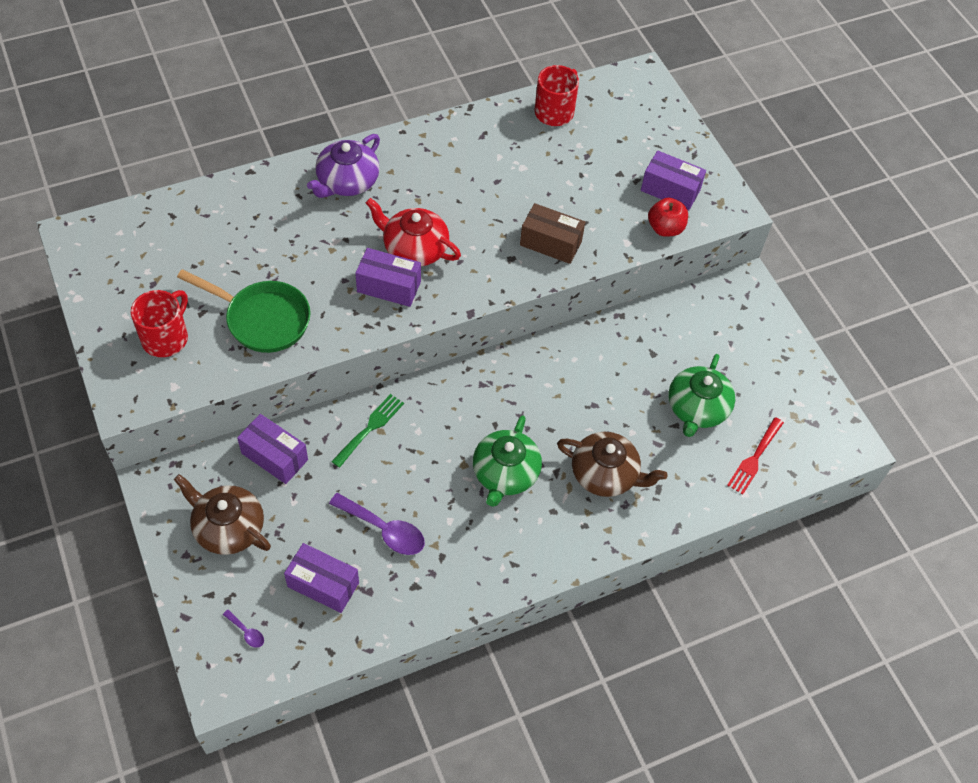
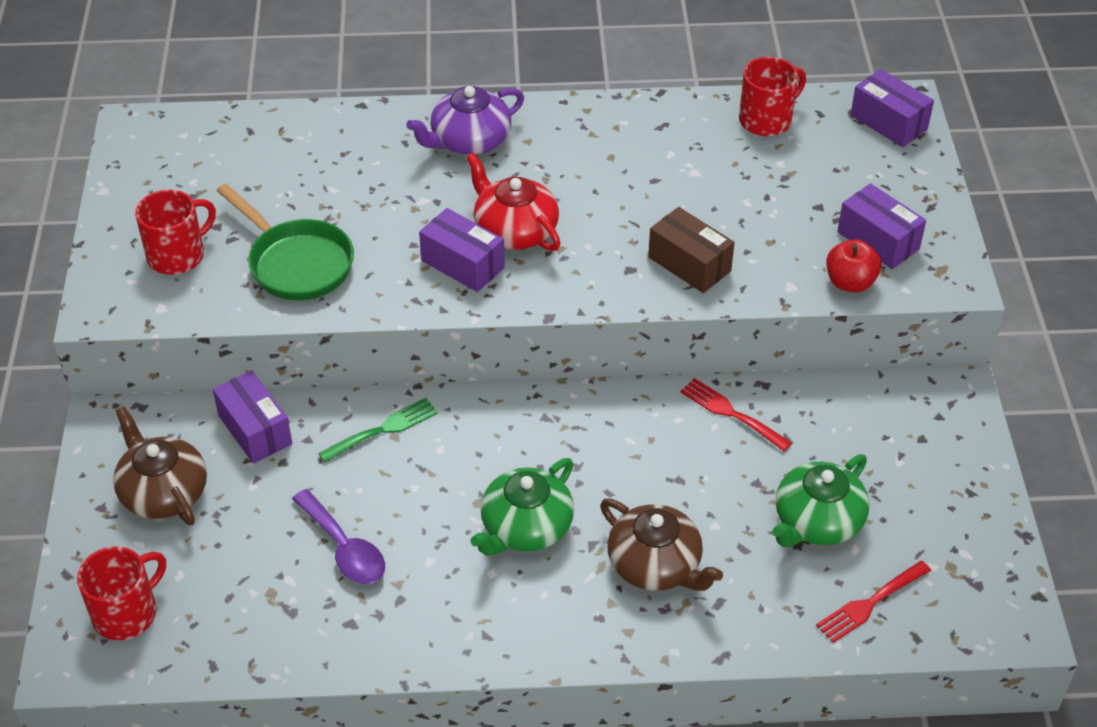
camera: 25 degrees right, 10 degrees down
(246, 632) = (127, 613): purple spoon -> red mug
(323, 584) = (241, 588): purple box -> purple box (888, 122)
(607, 344) = (731, 413): none -> red fork

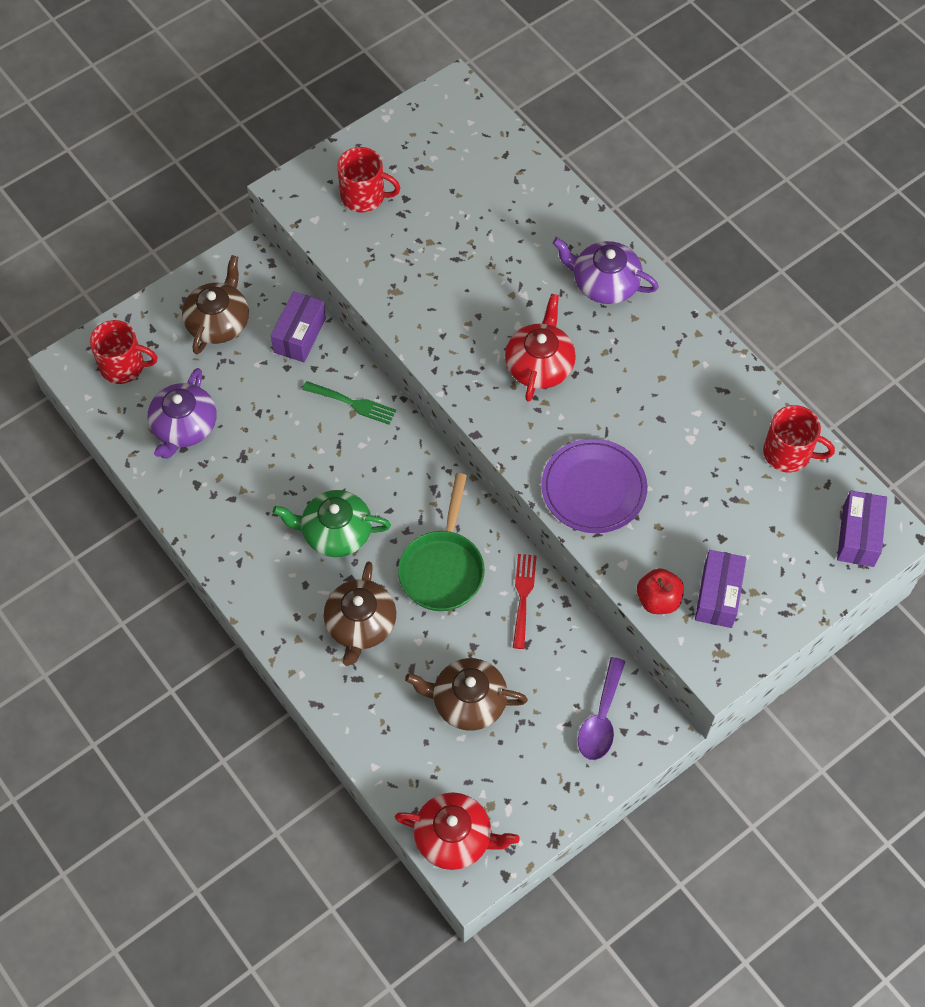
camera: 55 degrees right, 15 degrees up
(265, 596) = (184, 427): none -> purple teapot
(296, 263) = (409, 263): green pan -> green pan (443, 568)
(344, 548) = (247, 444): purple spoon -> purple spoon (601, 718)
(462, 264) = (483, 355): purple box -> none
(689, 264) = (593, 488): brown box -> purple plate
(817, 521) = (468, 701): green teapot -> brown teapot
(870, 604) = (421, 770): red fork -> none
(968, 616) = (454, 837): none -> red teapot

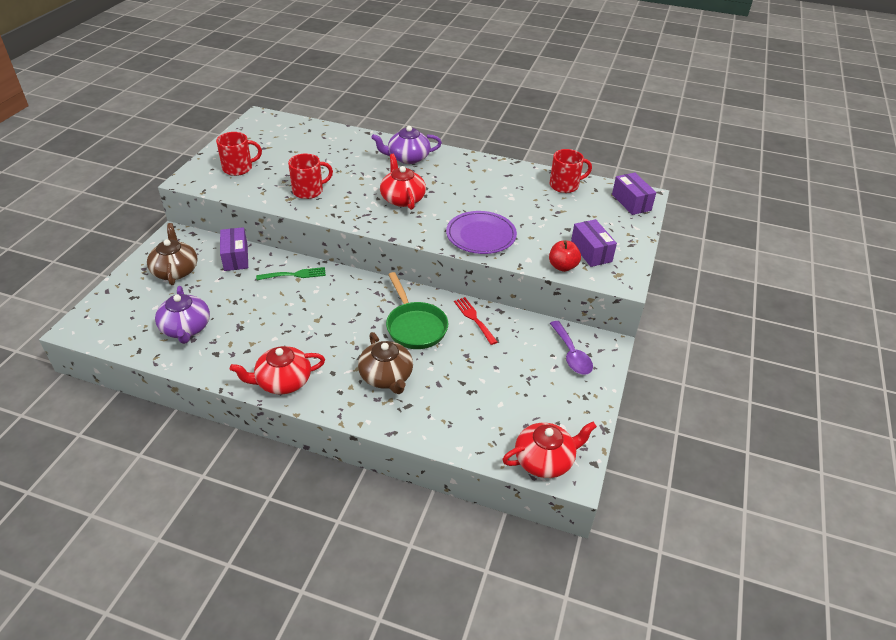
camera: 35 degrees left, 20 degrees down
(124, 366) = (119, 315): red mug -> red mug (309, 191)
(245, 566) = (283, 381): none -> red teapot
(335, 532) = (332, 338): green teapot -> none
(468, 701) = (487, 383): brown teapot -> none

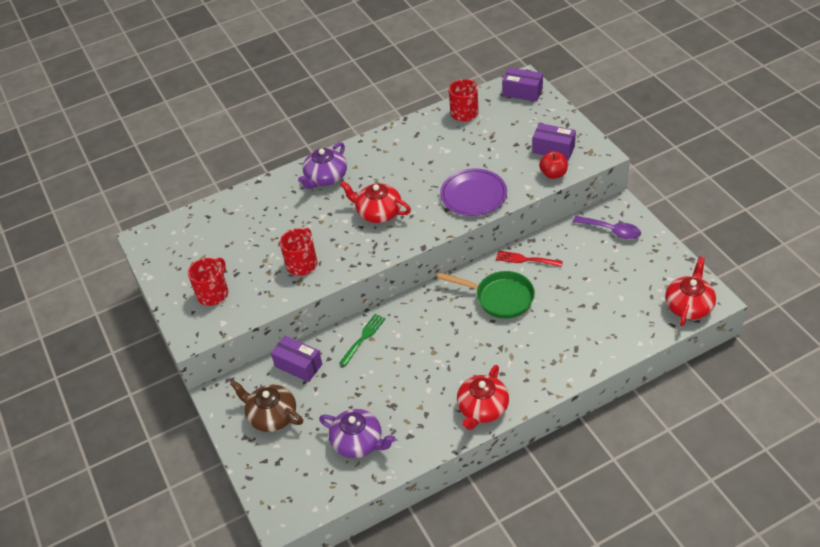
camera: 40 degrees left, 5 degrees up
(386, 376) = (536, 344): brown teapot -> none

